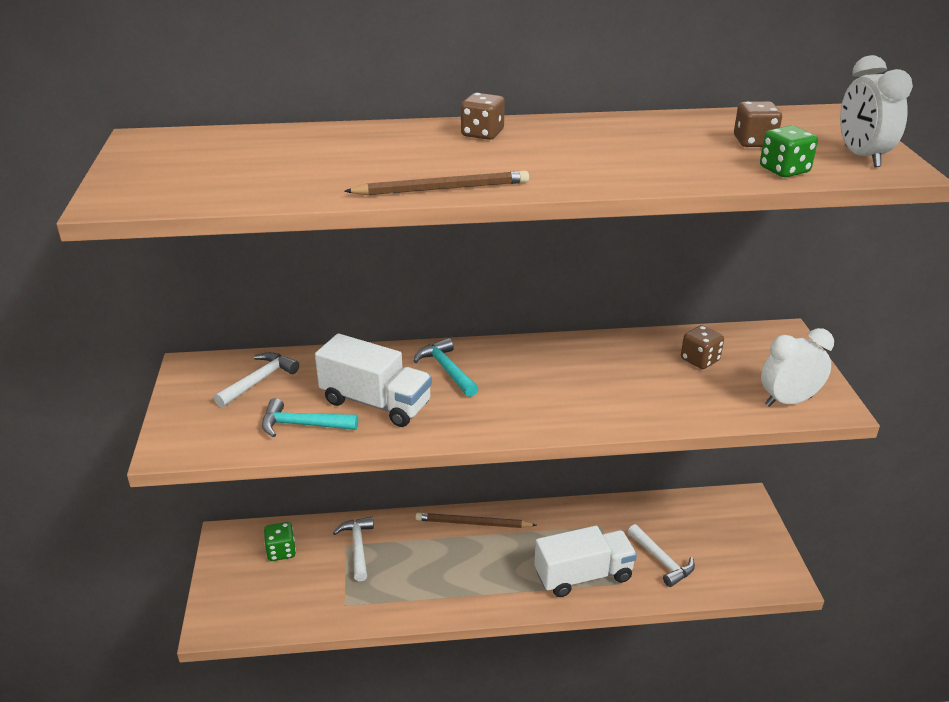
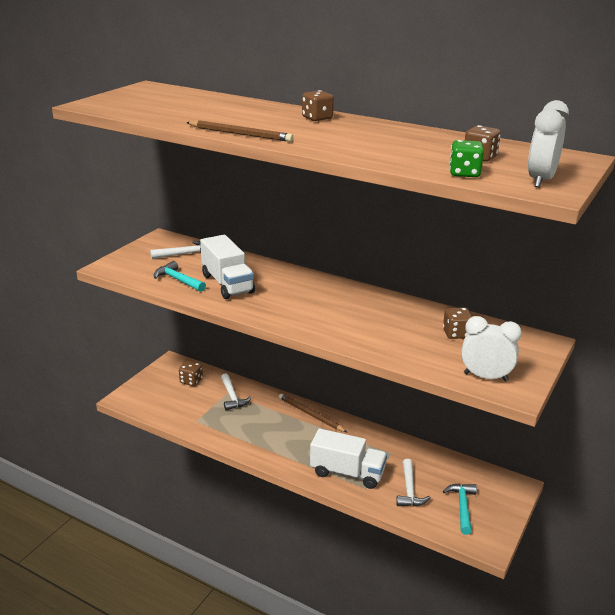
camera: 35 degrees right, 5 degrees down
(281, 551) = (191, 381): green dice -> brown dice
(357, 547) = (232, 397): white hammer -> white hammer turned 135 degrees clockwise
(446, 369) = (287, 283): turquoise hammer -> turquoise hammer (462, 507)

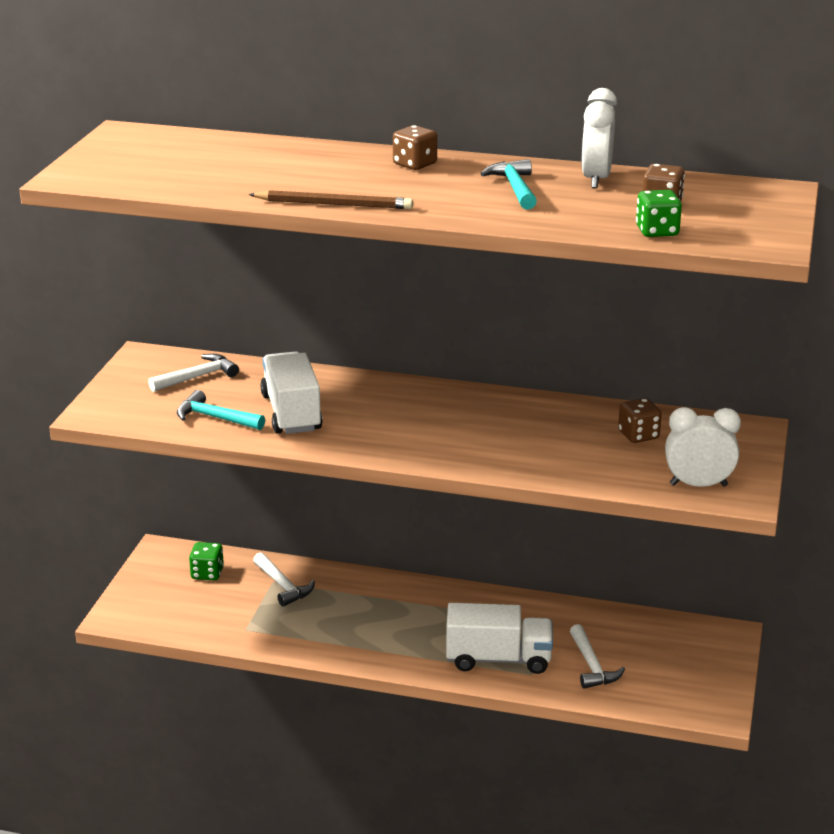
camera: 15 degrees left, 0 degrees up
(191, 381) = (207, 573): brown dice -> green dice
(227, 284) = (291, 413): white truck -> white truck turned 150 degrees counterclockwise
(311, 415) = (412, 591): brown pencil -> none
(462, 507) = (669, 673): turquoise hammer -> turquoise hammer (514, 188)
(541, 180) = (750, 230): white clock -> white clock (596, 179)

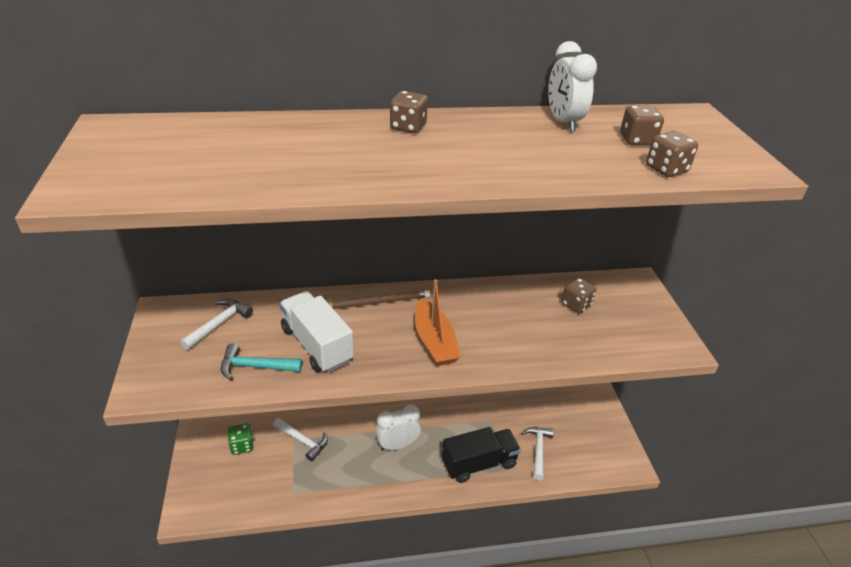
camera: 25 degrees left, 10 degrees up
(333, 204) = (374, 184): brown pencil -> brown pencil (377, 302)
(427, 434) = (434, 341): none -> orange boat
(498, 659) = (479, 463): white truck -> black truck
(514, 188) = (511, 140): turquoise hammer -> none
(592, 666) = (538, 450): white hammer -> white hammer turned 135 degrees counterclockwise
(657, 231) = (666, 169): green dice -> brown dice
(698, 485) = (647, 343): white clock -> white clock (397, 445)

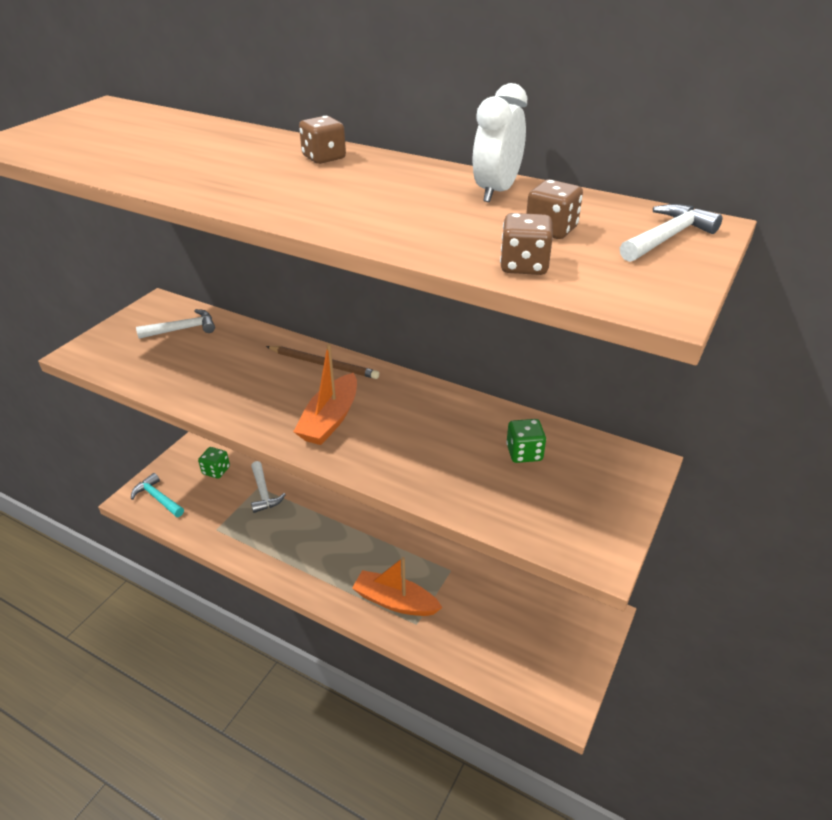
camera: 40 degrees right, 0 degrees up
(255, 367) = (167, 372): turquoise hammer -> turquoise hammer (157, 498)
(317, 345) = (231, 377): white truck -> none
(397, 445) = (337, 540): white clock -> none
(479, 463) = (395, 601): black truck -> orange boat
(538, 450) = (470, 626): white hammer -> white hammer (667, 237)
(576, 305) = (524, 453): brown dice -> green dice

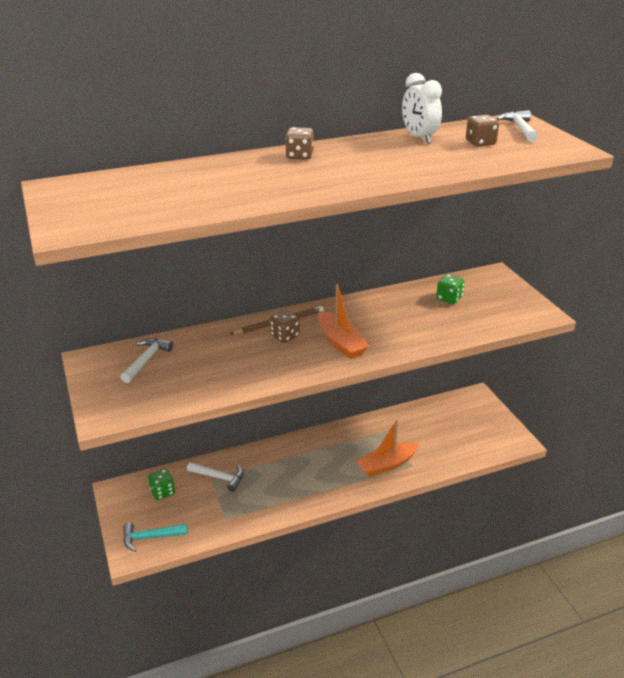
camera: 50 degrees left, 5 degrees down
(524, 266) = (509, 158): brown dice -> brown dice (285, 336)

